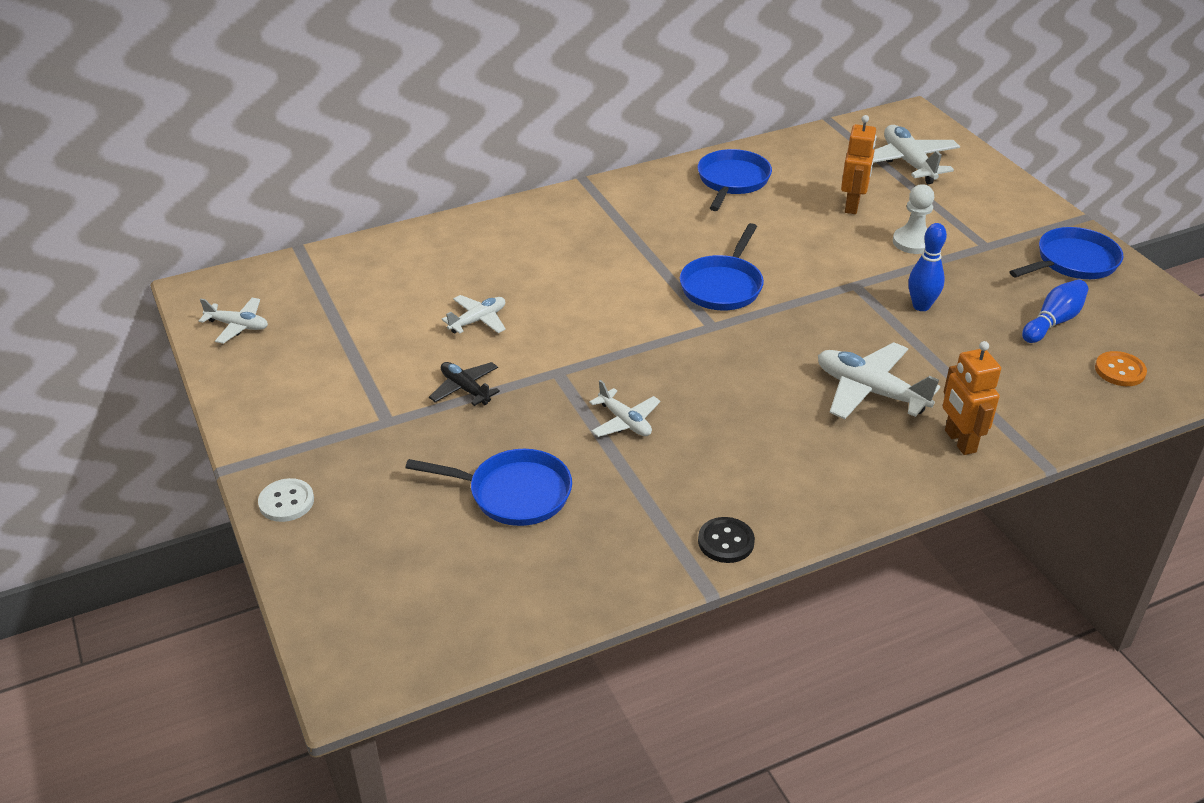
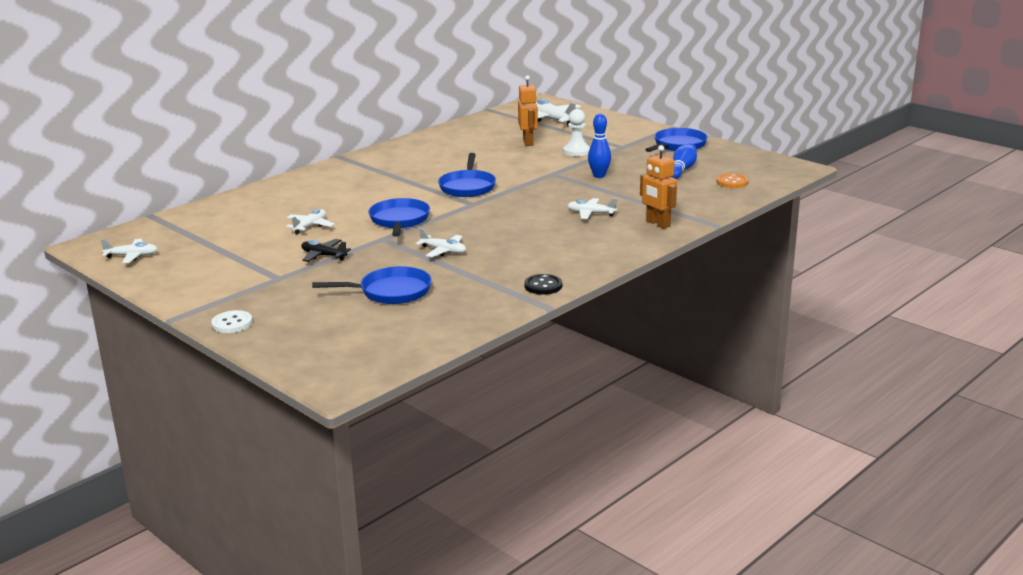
camera: 20 degrees left, 15 degrees down
(732, 181) = (442, 143): blue pan -> blue pan (399, 220)
(870, 391) = (591, 213): white plane -> white plane, size x0.60

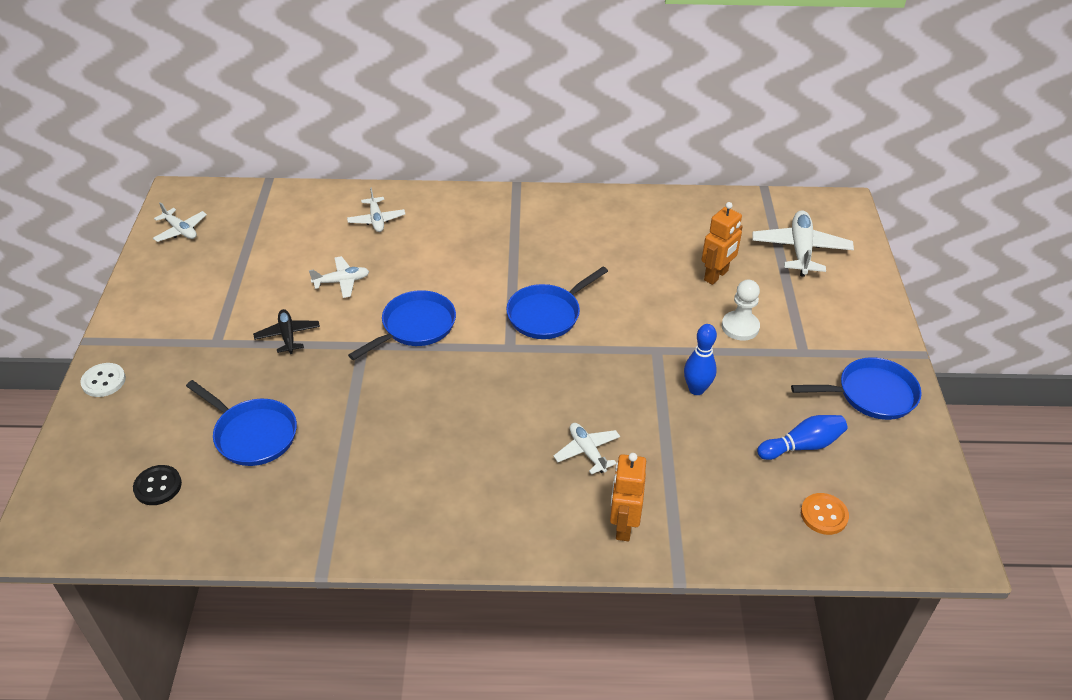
camera: 45 degrees right, 20 degrees up
(443, 251) = (377, 406): white plane -> white plane (376, 220)
(543, 286) = (367, 537): black button -> black button (158, 486)

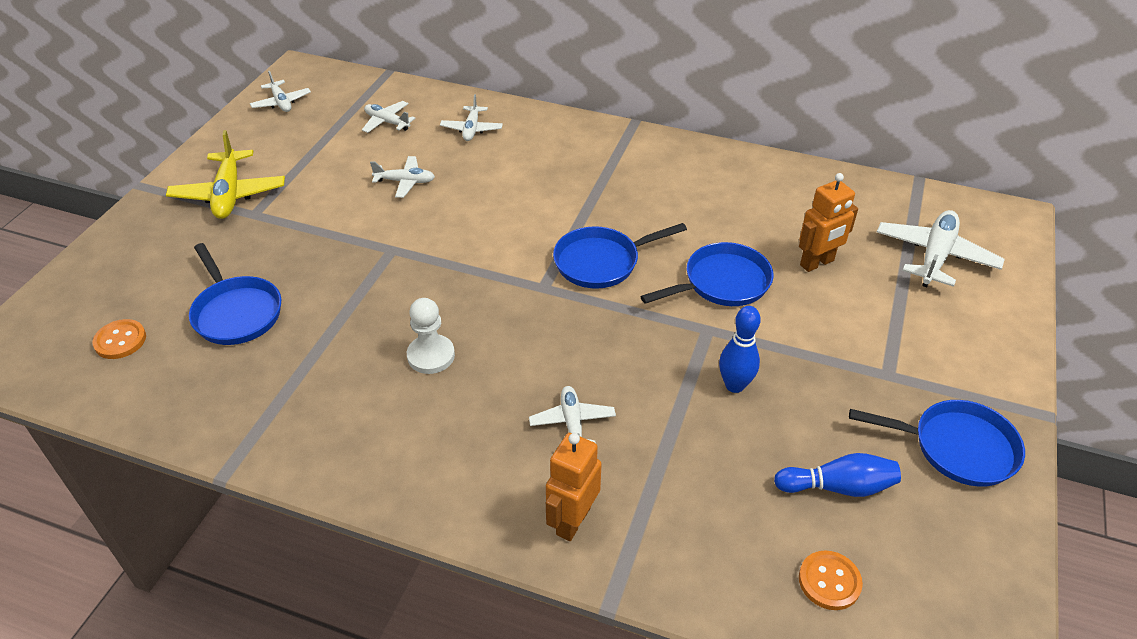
camera: 20 degrees right, 0 degrees up
(103, 381) = (132, 227): white button -> none
(158, 486) = (120, 340): black button -> orange button
(181, 329) = (229, 194): none -> yellow plane
(288, 335) = (324, 223): black plane -> none
(294, 229) = (387, 122): none -> white plane
(415, 327) = (454, 243): blue pan -> blue pan (721, 283)
(740, 327) = (820, 327): white pawn -> white pawn (431, 356)

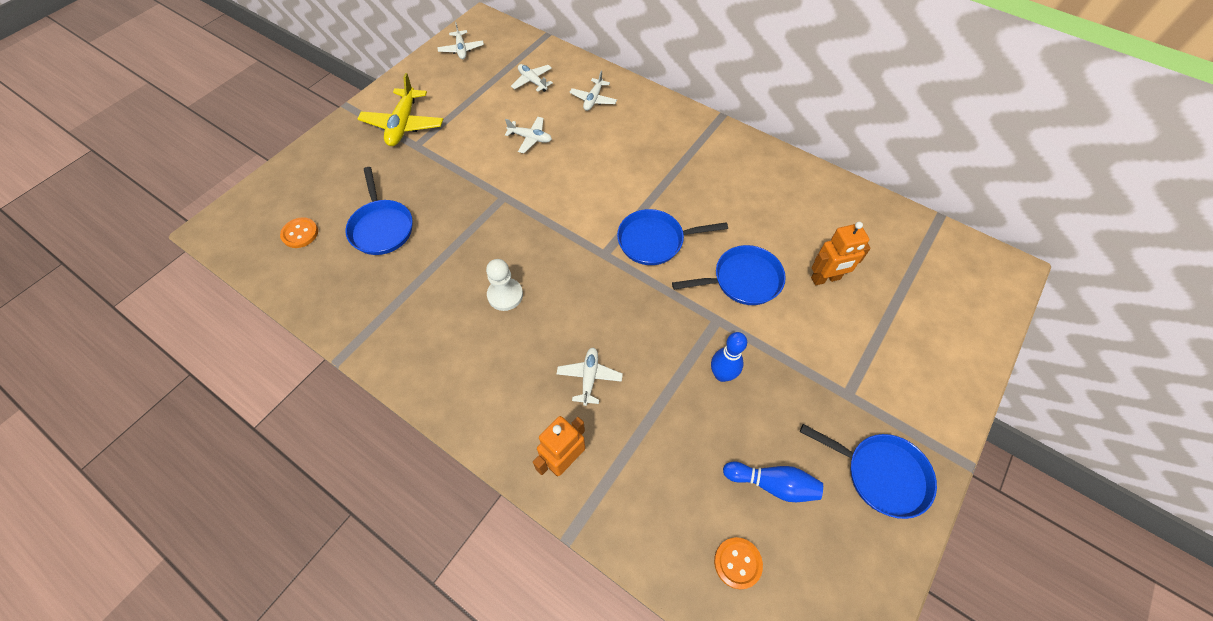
camera: 15 degrees right, 15 degrees up
(935, 256) = (927, 294): white plane -> none

